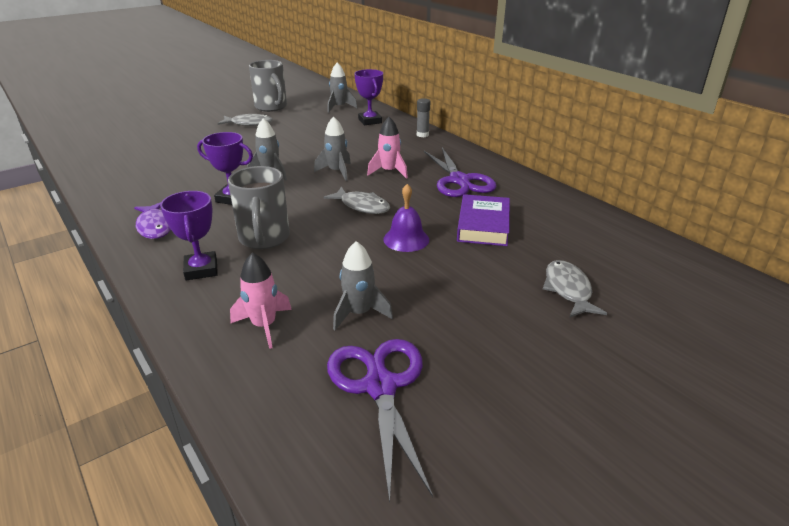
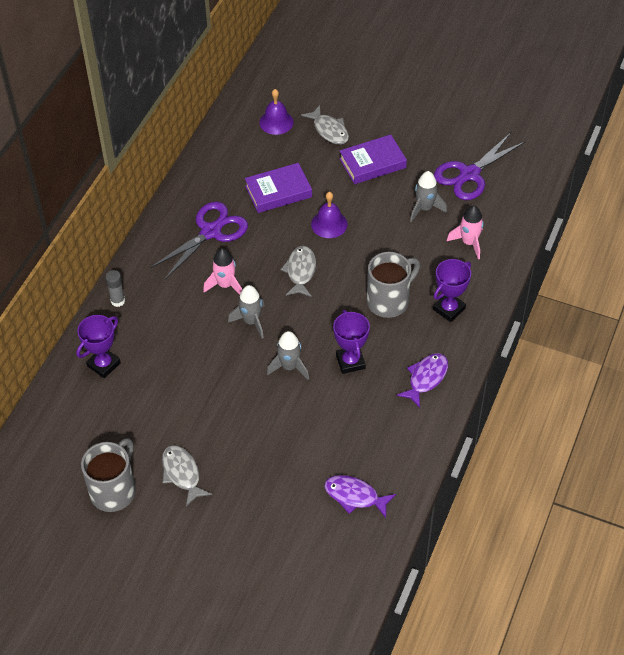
camera: 120 degrees left, 20 degrees up
(127, 165) = (355, 496): none -> purple fish
(339, 107) = (74, 419): grey rocket -> none
(479, 302) = (372, 163): none -> purple book
(568, 290) = (329, 130): grey fish -> grey fish turned 90 degrees counterclockwise
(606, 257) = (276, 122): none -> purple bell

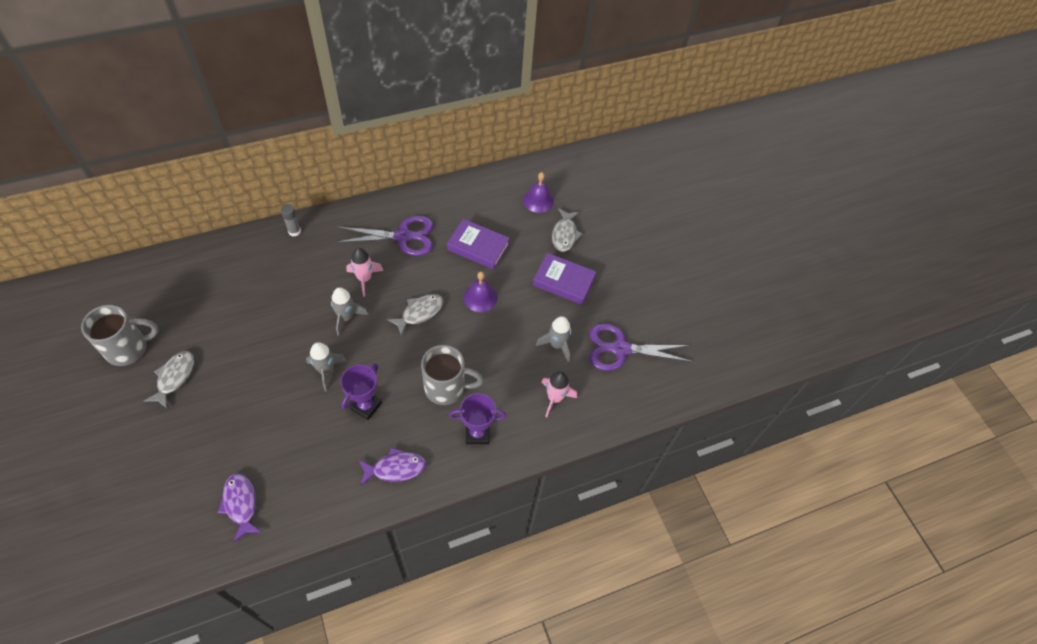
camera: 40 degrees right, 5 degrees up
(103, 364) = (233, 263): purple trophy -> none

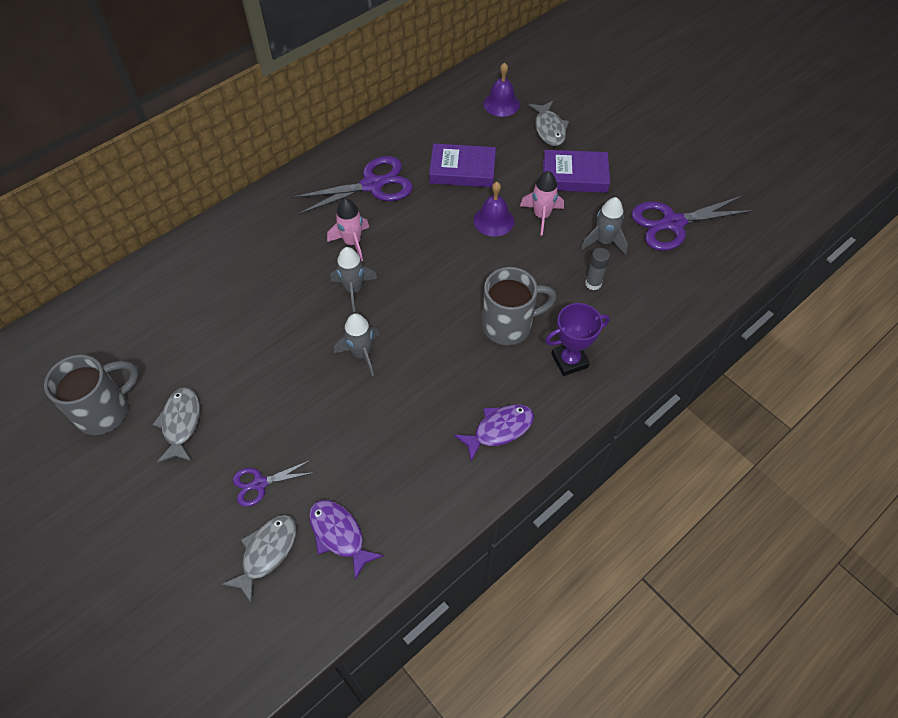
camera: 15 degrees left, 0 degrees up
(206, 444) = (260, 483): none -> purple scissors
(294, 231) = (242, 218): grey glue stick -> grey glue stick (593, 283)
(366, 406) = (428, 375): purple trophy -> none
(420, 313) = (435, 257): grey fish -> grey fish (267, 553)
(554, 398) = (632, 296): pink rocket -> pink rocket (541, 216)

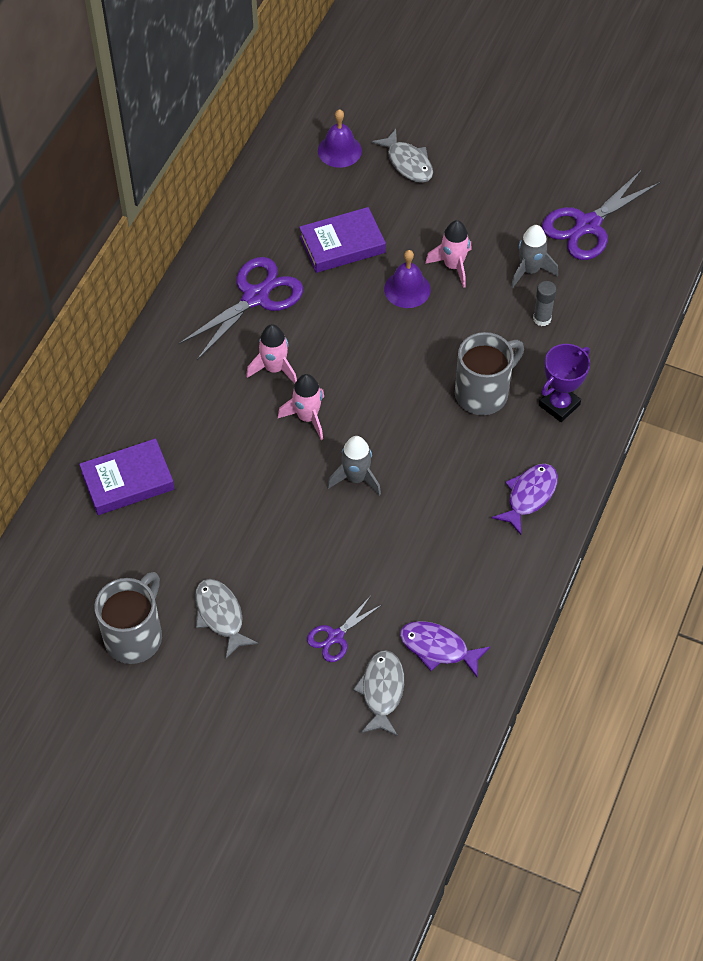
camera: 25 degrees left, 0 degrees up
(354, 290) = (307, 417): grey rocket -> pink rocket
(574, 176) = (463, 208): purple book -> purple book (128, 481)

